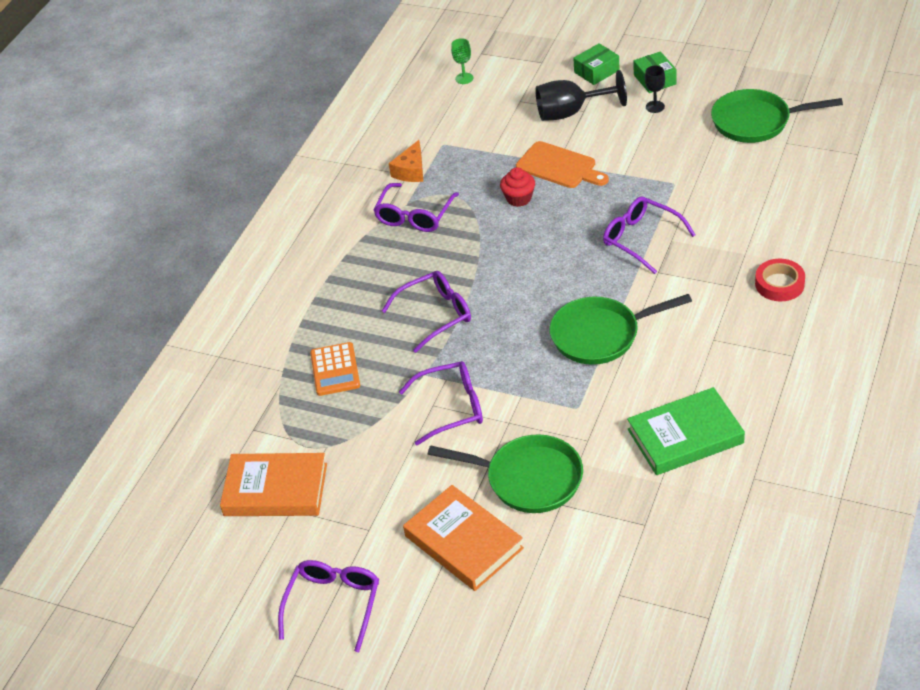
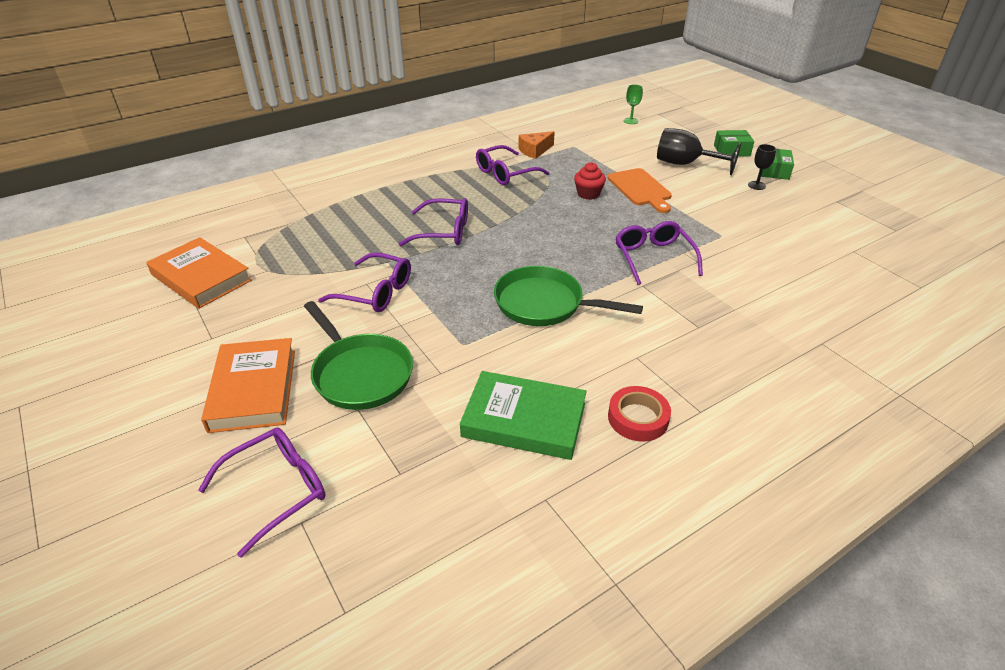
camera: 30 degrees right, 5 degrees down
(333, 604) = (115, 374): purple glasses -> purple glasses (277, 490)
(335, 370) = (338, 230): orange calculator -> none
(756, 122) = (838, 227): green pan -> none
(779, 284) = (745, 347): red tape -> red tape (638, 418)

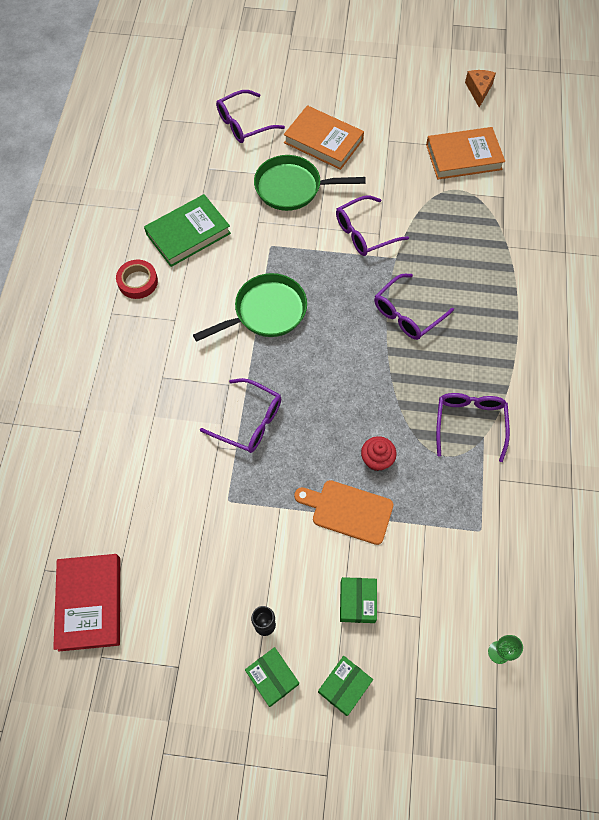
camera: 130 degrees right, 25 degrees up
(277, 490) = (244, 124): purple glasses -> purple glasses turned 60 degrees clockwise
(535, 151) = (497, 485): orange cheese -> orange cheese (478, 90)
(685, 164) = (357, 602): black goblet -> green box
(888, 253) = (89, 603): none -> red book

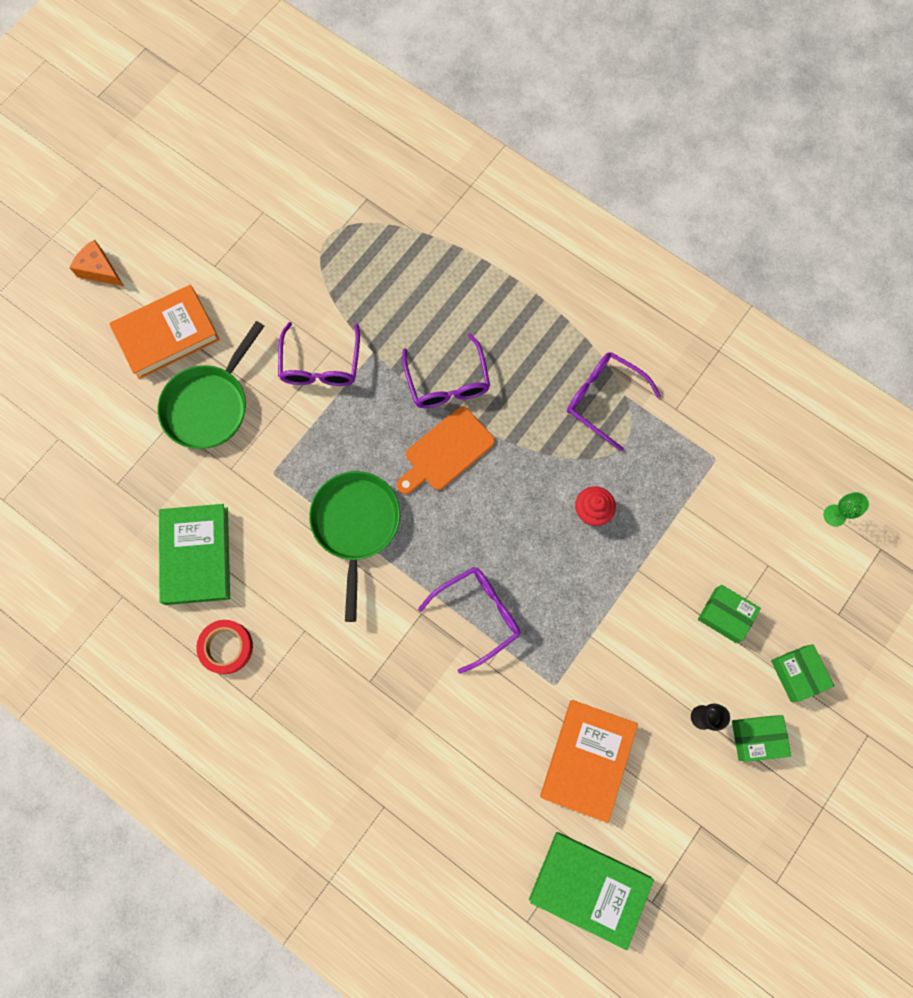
camera: 60 degrees left, 10 degrees up
(89, 603) = (589, 888): red book -> green book
(244, 124) = (79, 408): purple glasses -> none
(348, 511) = (630, 570): orange cutting board -> orange cutting board (446, 451)
(463, 157) = (290, 204): orange book -> orange book (587, 759)
(478, 90) = (211, 131): orange cheese -> orange cheese (99, 270)

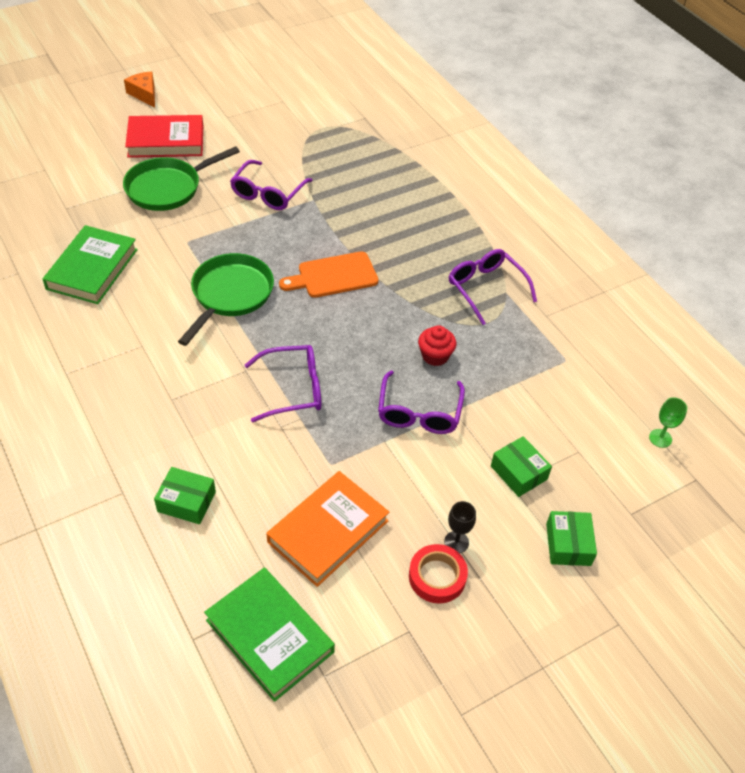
camera: 20 degrees right, 25 degrees down
(167, 335) = (166, 141): orange book -> red book
(226, 647) = (72, 333): red tape -> red tape (437, 577)
(447, 382) = (361, 235): purple glasses -> purple glasses (419, 412)
(756, 737) = (502, 580): green box -> green box (186, 502)

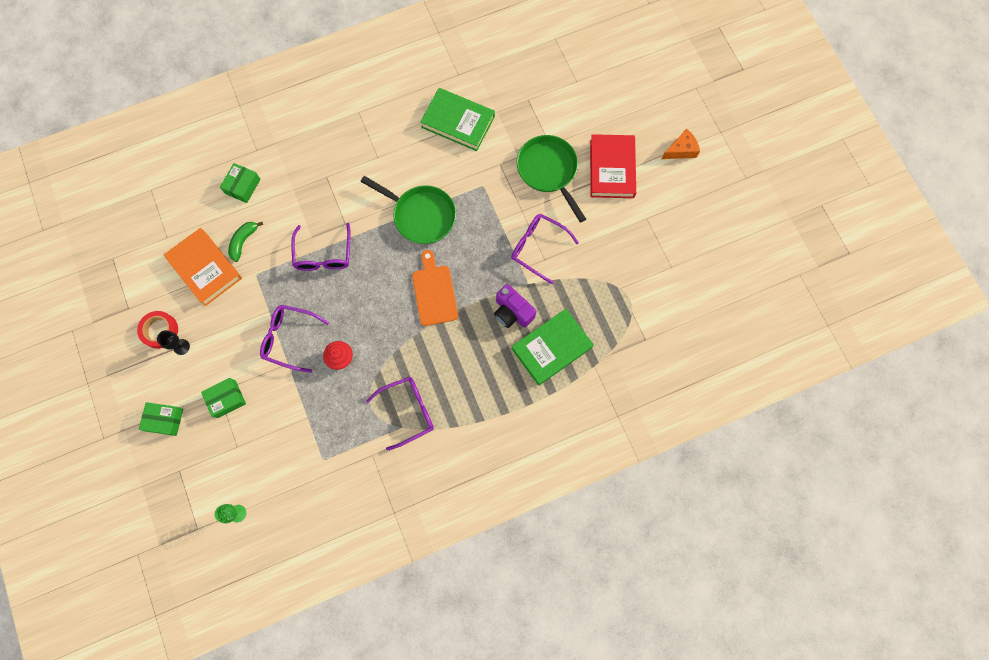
camera: 100 degrees right, 25 degrees up
(269, 636) = (143, 230): green book -> green book (551, 348)
(280, 487) = (243, 241): none -> green banana
(349, 210) = (512, 312): none -> purple camera

